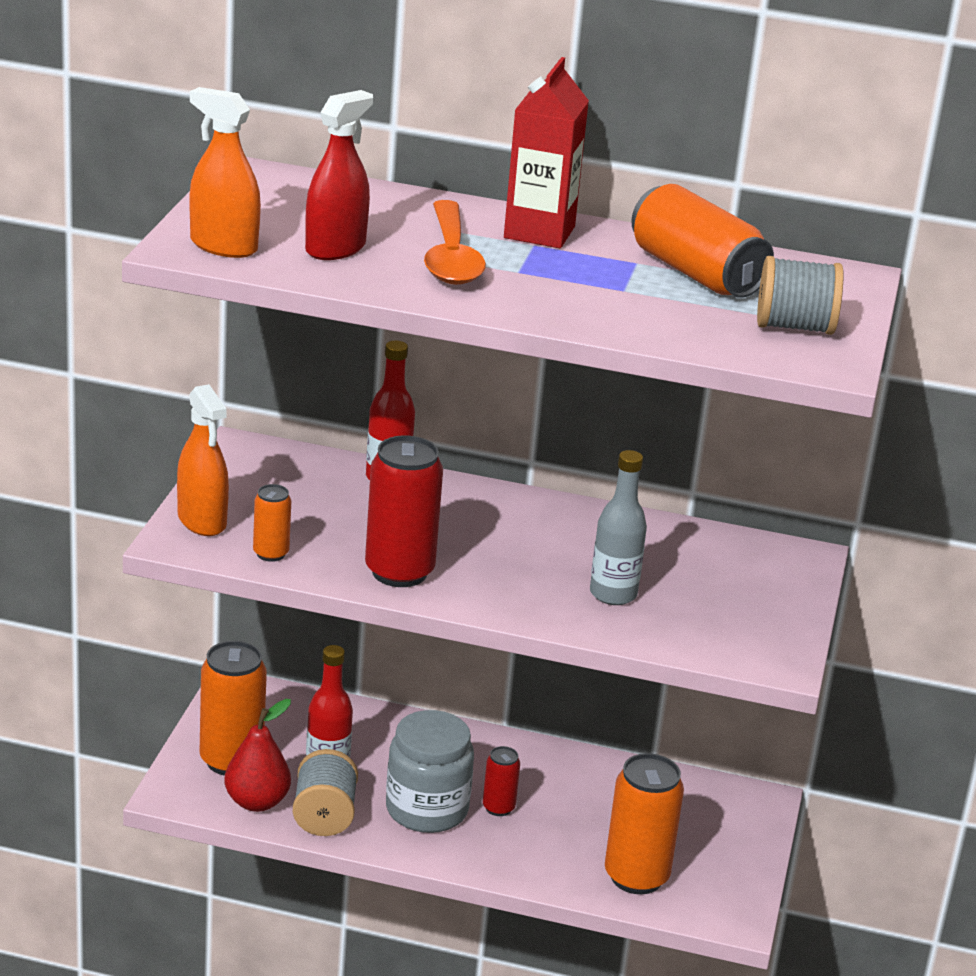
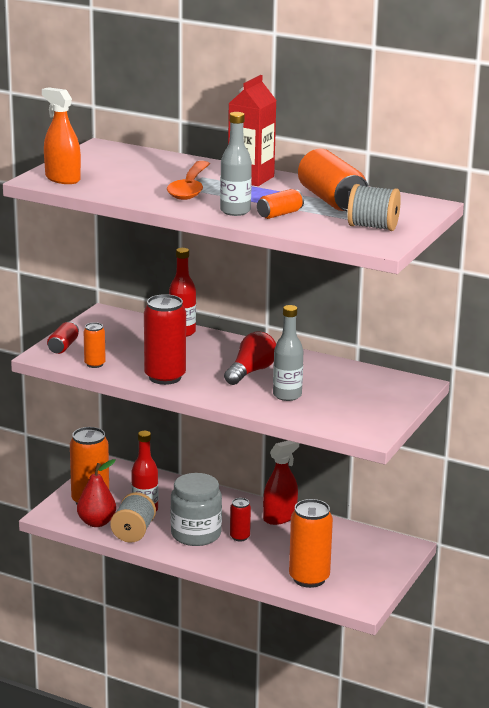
camera: 15 degrees right, 5 degrees down
(202, 520) = (63, 346): orange spray bottle -> red can
(335, 248) = (125, 182): red spray bottle -> red spray bottle (279, 517)
(534, 550) = (251, 372): none -> red light bulb
(554, 304) = (235, 211): none -> grey bottle
(630, 307) = (280, 214): none -> orange can

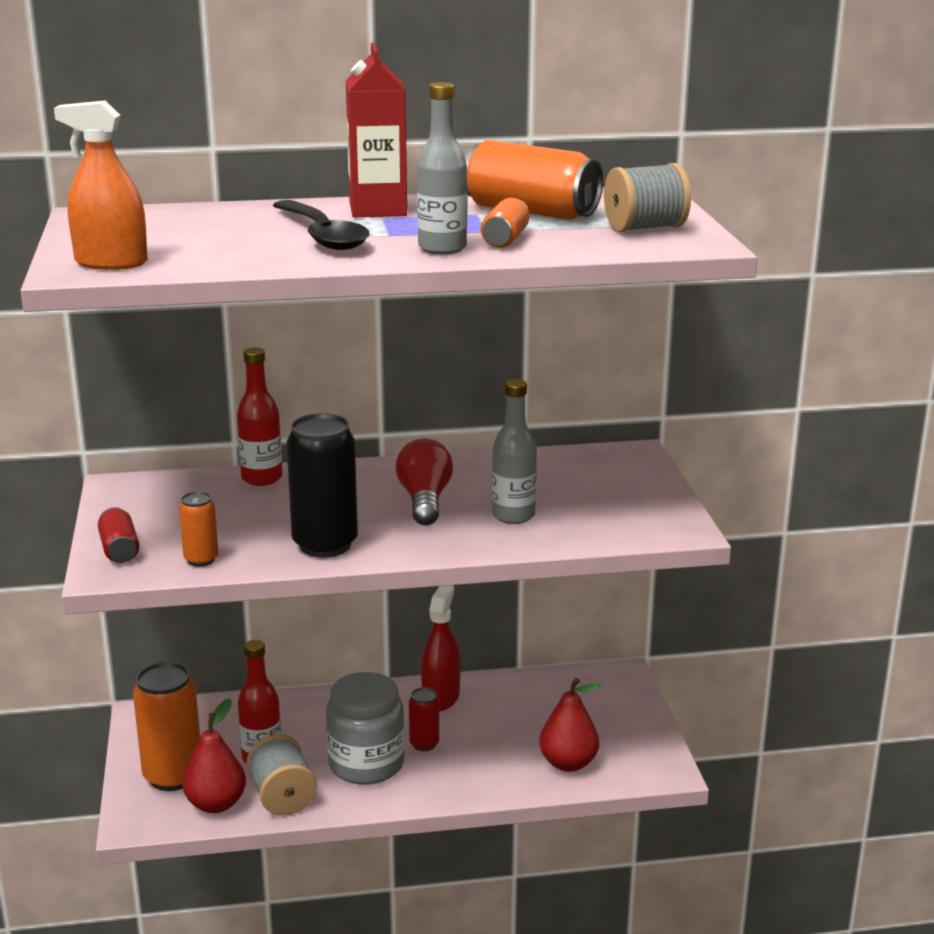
camera: 35 degrees left, 0 degrees up
(165, 377) = (325, 545): red can -> black can
(190, 188) = (322, 236): orange spoon -> black spoon
(309, 578) = (568, 763): orange can -> red pear

